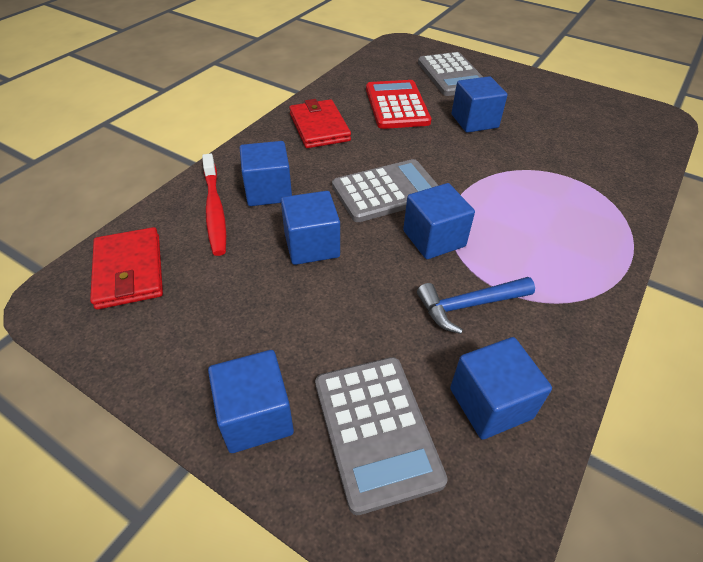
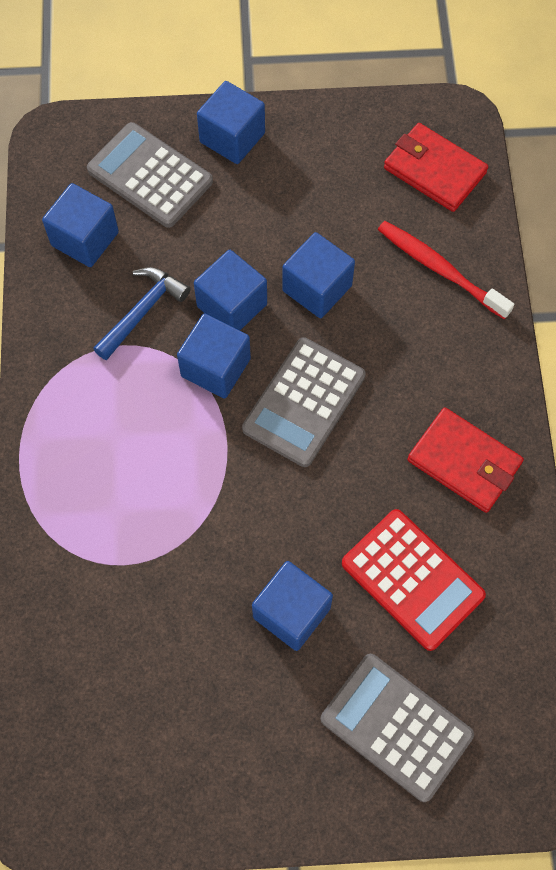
camera: 145 degrees right, 20 degrees up
(268, 191) = (417, 324): blue cube -> blue cube (232, 305)

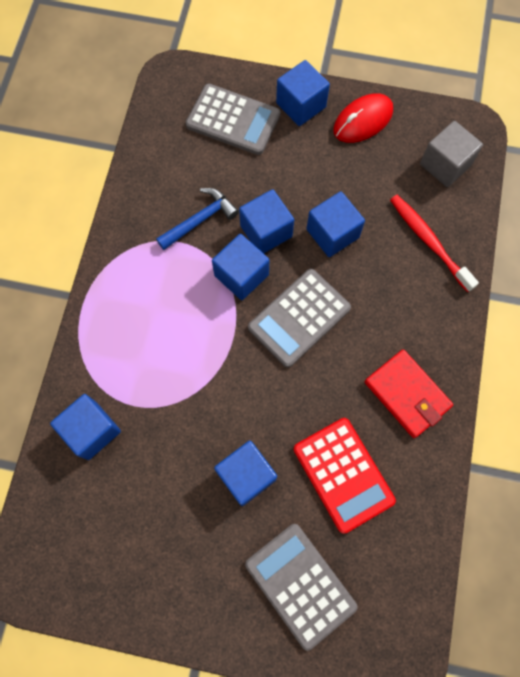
camera: 15 degrees right, 5 degrees up
(85, 239) = (173, 156): blue cube -> blue cube (92, 430)
(150, 176) = (233, 120): grey calculator -> grey calculator turned 150 degrees clockwise
(316, 139) = (363, 121): none -> red mouse
(434, 170) = (445, 165): red wallet -> grey cube

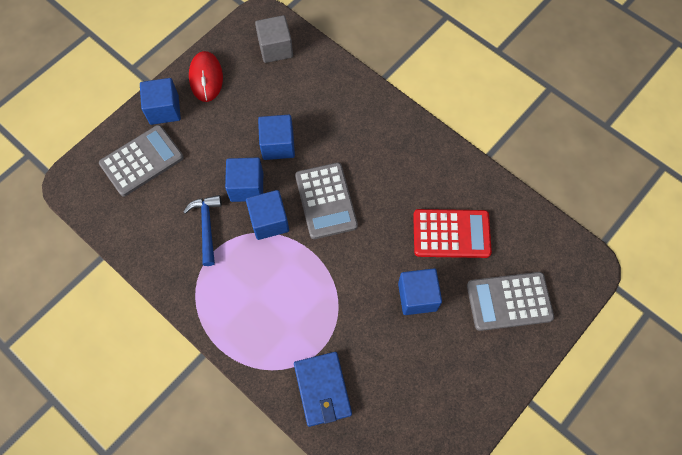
camera: 60 degrees left, 5 degrees down
(92, 430) = (322, 389): blue cube -> blue wallet
(407, 394) = (420, 164): red wallet -> none
(429, 241) = (323, 90): red toothbrush -> none

